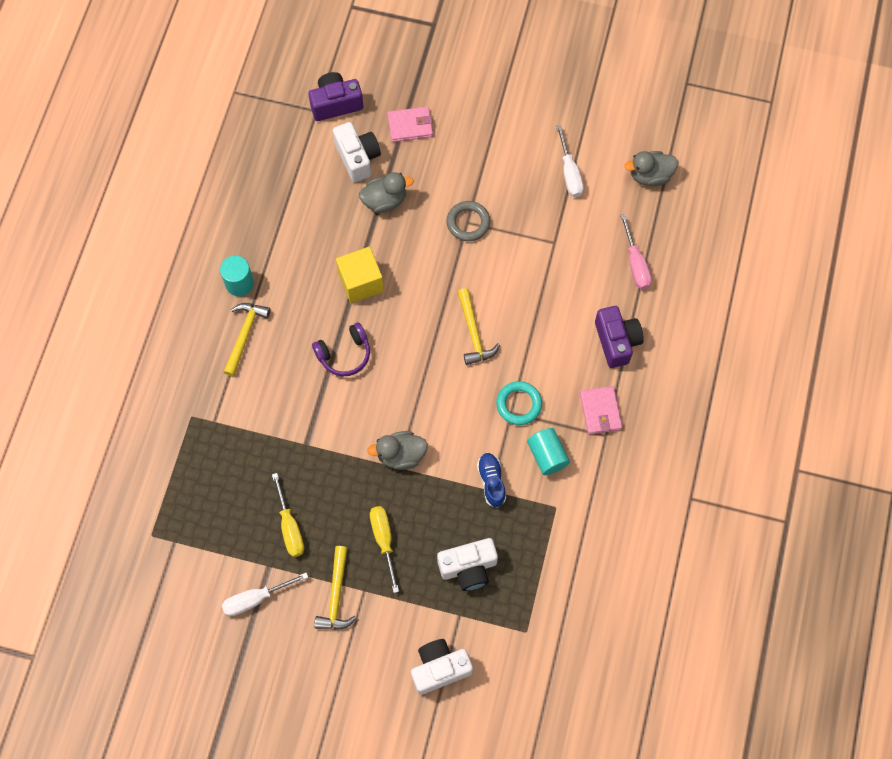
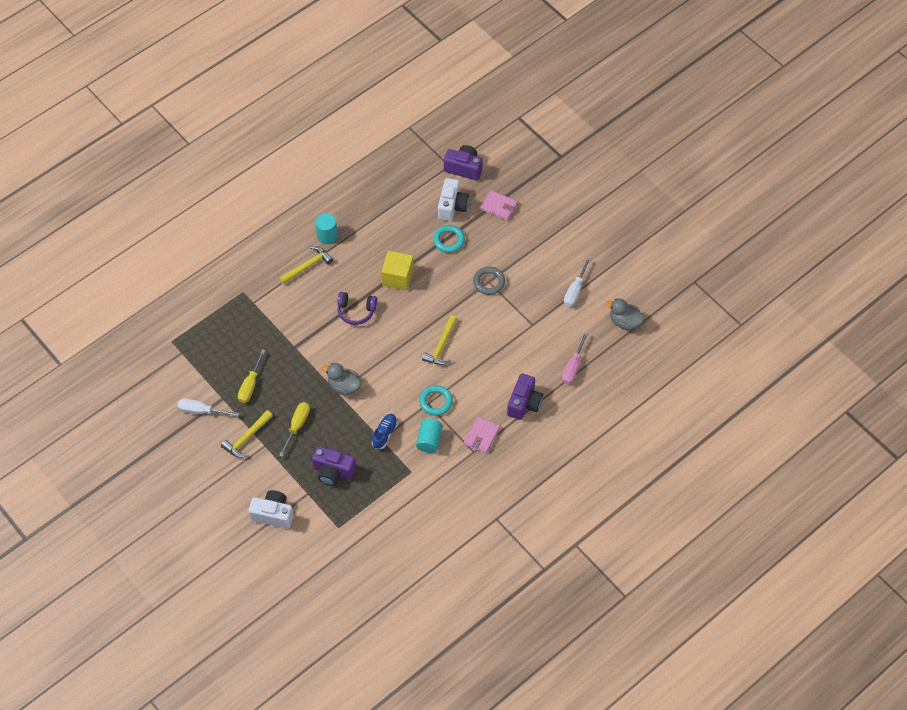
camera: 35 degrees right, 10 degrees down
(385, 201) = (449, 240): grey duck -> turquoise ring
(468, 568) = (333, 471): white camera -> purple camera

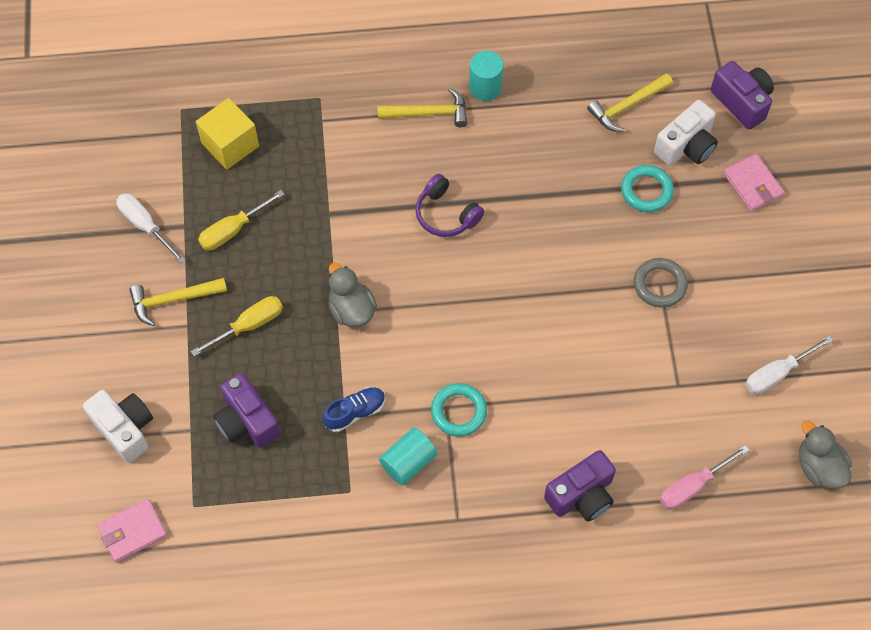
camera: 35 degrees right, 5 degrees up
(398, 277) = (537, 201): yellow cube -> yellow cube (230, 145)
(441, 346) = (526, 335): yellow hammer -> yellow hammer (627, 106)
(482, 436) = (485, 504): pink wallet -> pink wallet (133, 531)

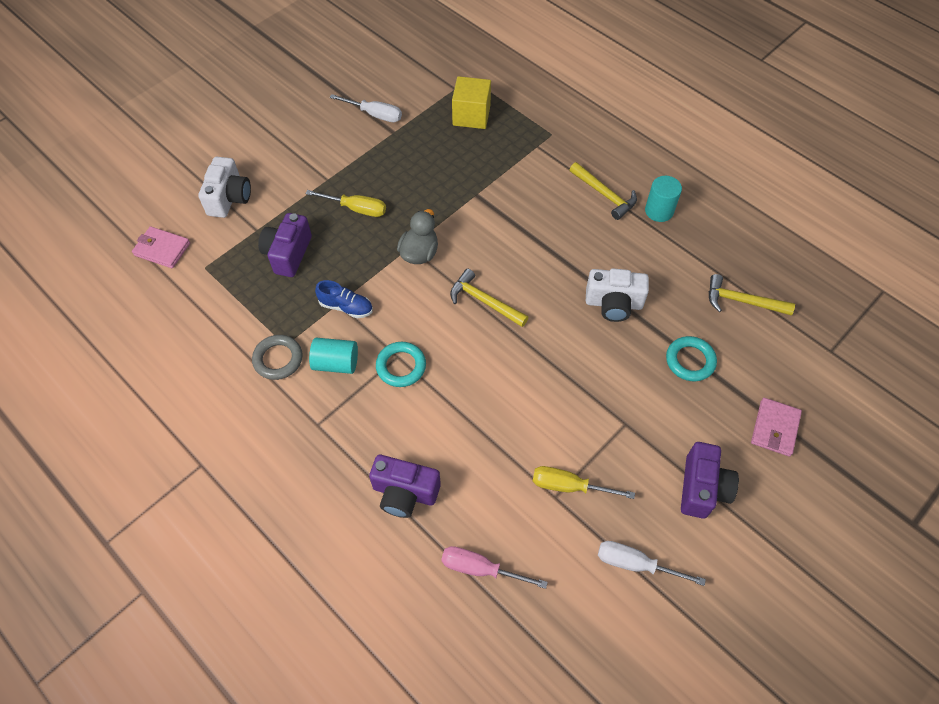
camera: 50 degrees right, 5 degrees down
(145, 225) = (375, 115): white screwdriver -> white screwdriver turned 105 degrees clockwise
(173, 300) = (338, 161): yellow hammer -> yellow hammer (484, 301)
(232, 230) = (414, 156): yellow screwdriver -> yellow screwdriver (568, 486)
(446, 214) = (542, 255): purple headphones -> none
(659, 285) = (624, 424): grey ring -> grey ring (278, 359)
(686, 146) = (754, 360): white camera -> white camera (613, 304)
(742, 102) = (833, 371): purple camera -> purple camera (702, 488)
(819, 467) = (585, 659): grey duck -> none

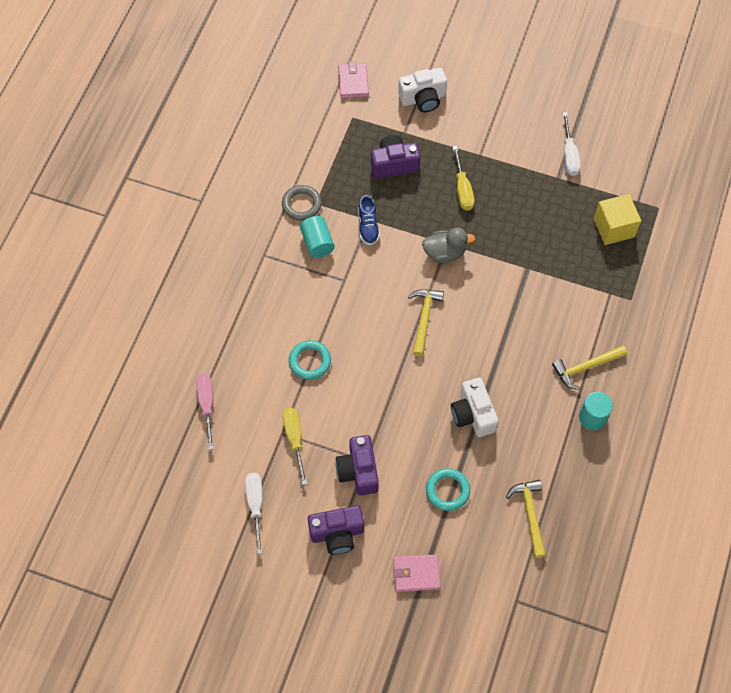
camera: 65 degrees right, 5 degrees up
(401, 366) = (336, 286): turquoise ring -> turquoise ring (310, 361)
(404, 493) = (239, 334): purple camera -> purple camera (358, 471)
(605, 195) = (585, 367): yellow hammer -> yellow hammer turned 45 degrees clockwise

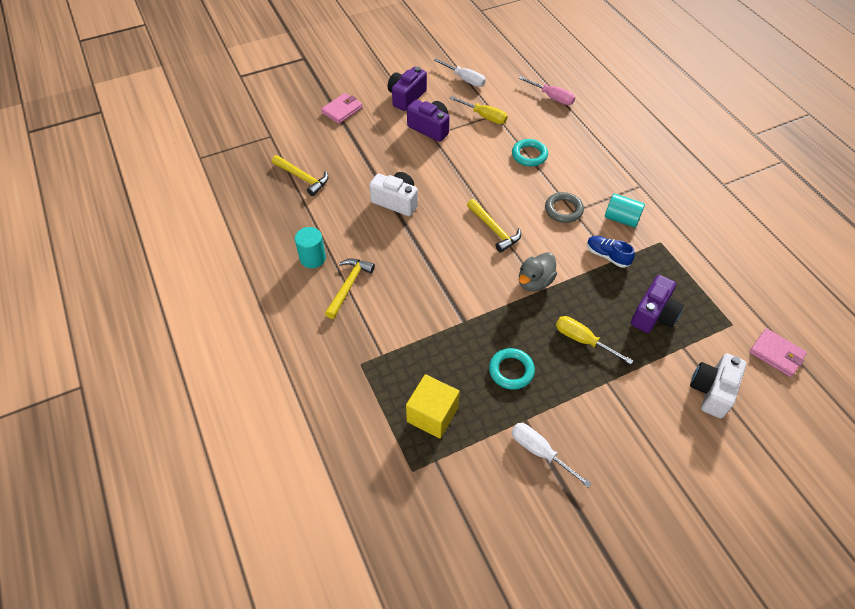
camera: 135 degrees right, 10 degrees down
(301, 205) = (666, 233): grey ring -> grey ring (563, 210)
(447, 491) = (367, 154): turquoise ring -> turquoise ring (511, 370)

